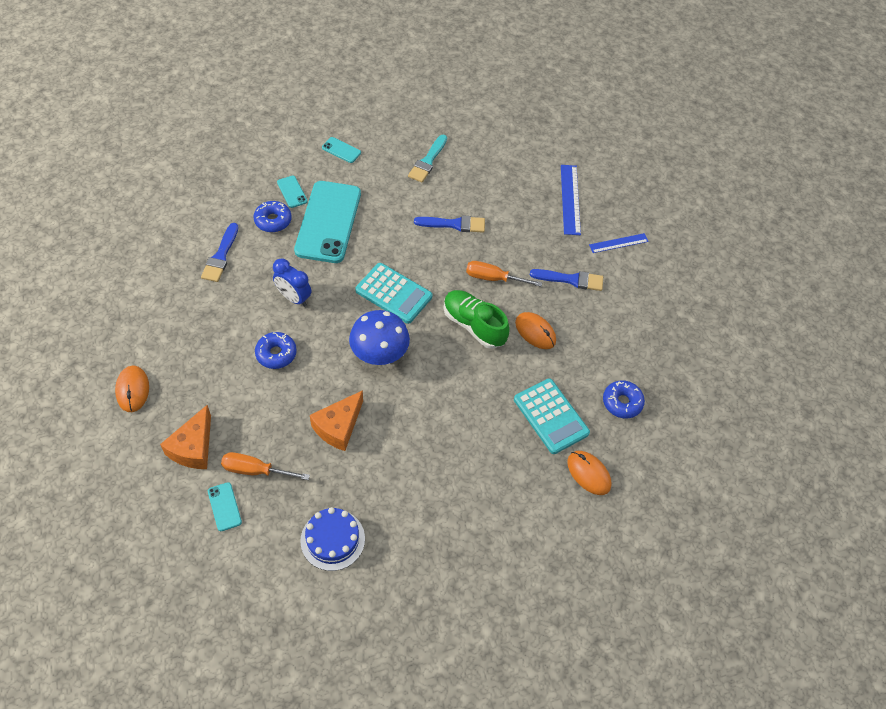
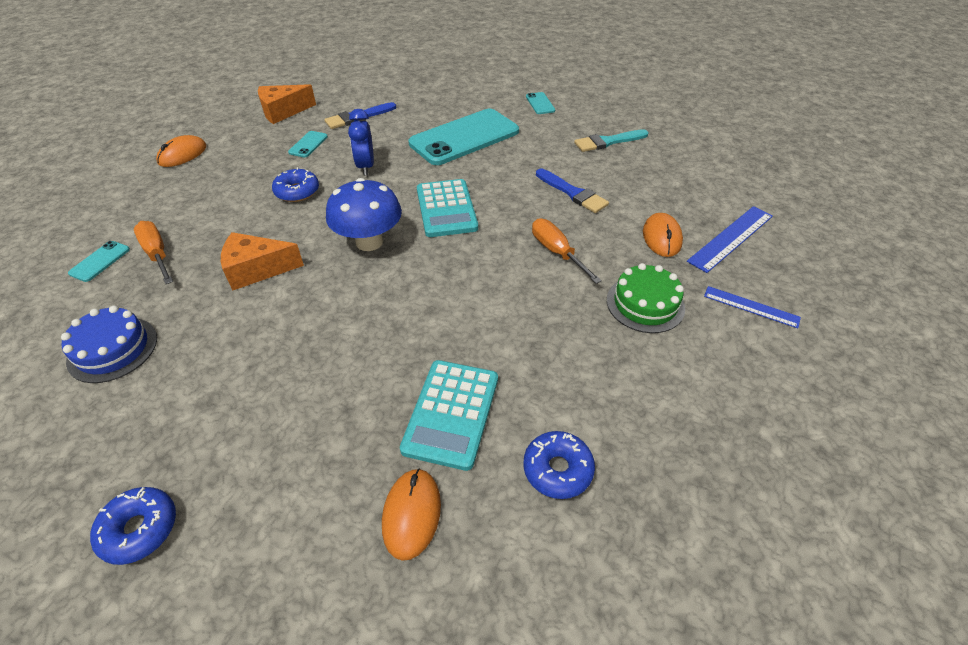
camera: 50 degrees right, 10 degrees down
(193, 447) = (152, 210): orange cheese -> orange cheese (283, 112)
(273, 220) = (424, 117): blue donut -> blue donut (139, 529)
(292, 192) = (464, 108): turquoise phone -> turquoise phone (308, 144)
(474, 325) = (484, 276): green shoe -> none
(535, 332) = (541, 322): orange mouse -> orange mouse (662, 237)
(571, 280) = (645, 304): blue brush -> green cake

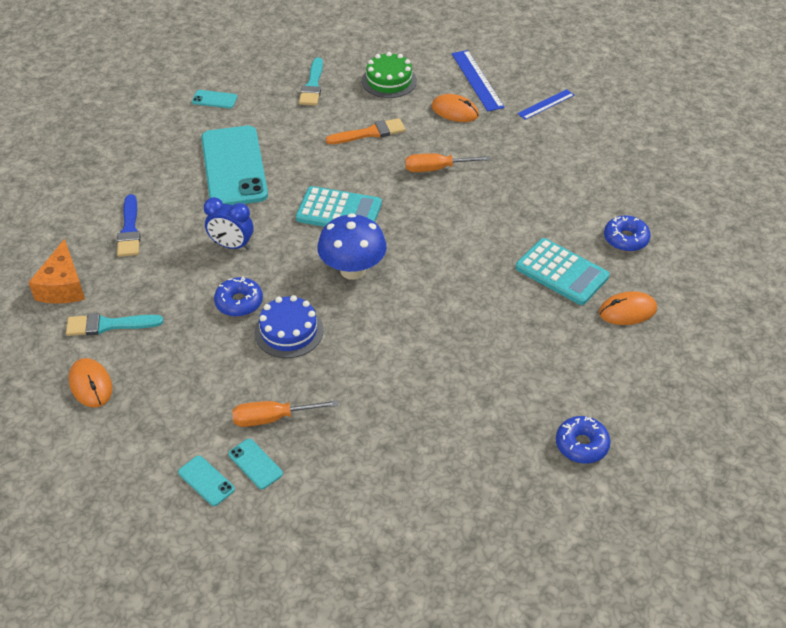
camera: 65 degrees left, 0 degrees up
(112, 349) = (393, 456): blue cake -> blue cake (289, 331)
(248, 142) = (108, 325): none -> turquoise brush
(257, 269) = (343, 349): orange cheese -> none
(308, 144) = (154, 279): turquoise phone -> turquoise phone (206, 481)
(411, 514) = (627, 311): orange mouse -> orange mouse turned 45 degrees counterclockwise
(573, 193) = (370, 133): blue brush -> orange brush
(645, 304) = (516, 148): green cake -> green cake (389, 81)

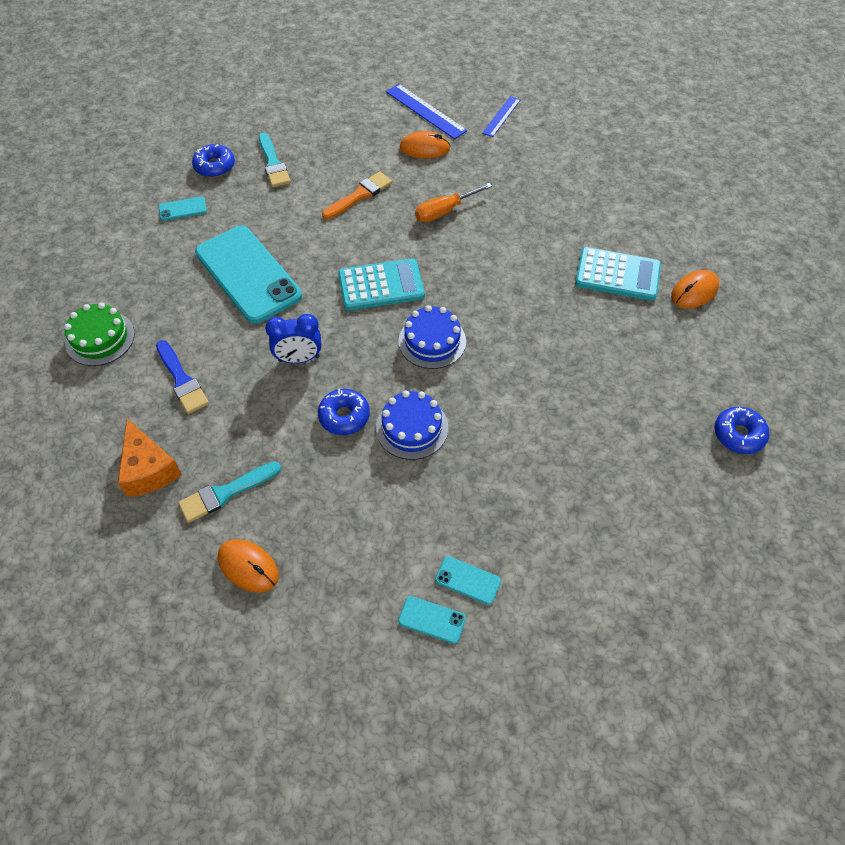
camera: 25 degrees left, 10 degrees up
(273, 418) = (454, 525): orange screwdriver -> none
(352, 270) = (432, 341): blue mushroom -> blue cake
(389, 81) = (344, 136): green cake -> green cake (100, 338)
(625, 239) = (650, 223): blue donut -> blue donut (215, 166)

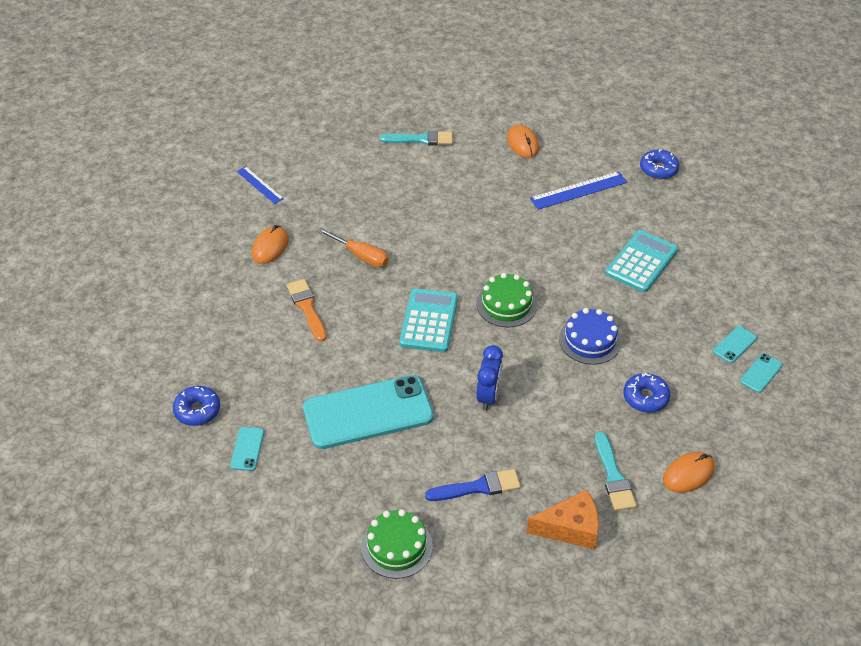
camera: 70 degrees left, 10 degrees down
(273, 163) = (223, 362): turquoise brush -> turquoise brush (421, 139)
(344, 416) = (563, 380): blue donut -> blue donut (645, 397)
(425, 111) = (218, 232): blue ruler -> blue ruler (578, 190)
(432, 341) = (506, 304): blue cake -> green cake
(445, 211) = (360, 256): orange screwdriver -> orange screwdriver turned 45 degrees counterclockwise
(617, 275) = (486, 177): turquoise calculator -> turquoise calculator (641, 262)

